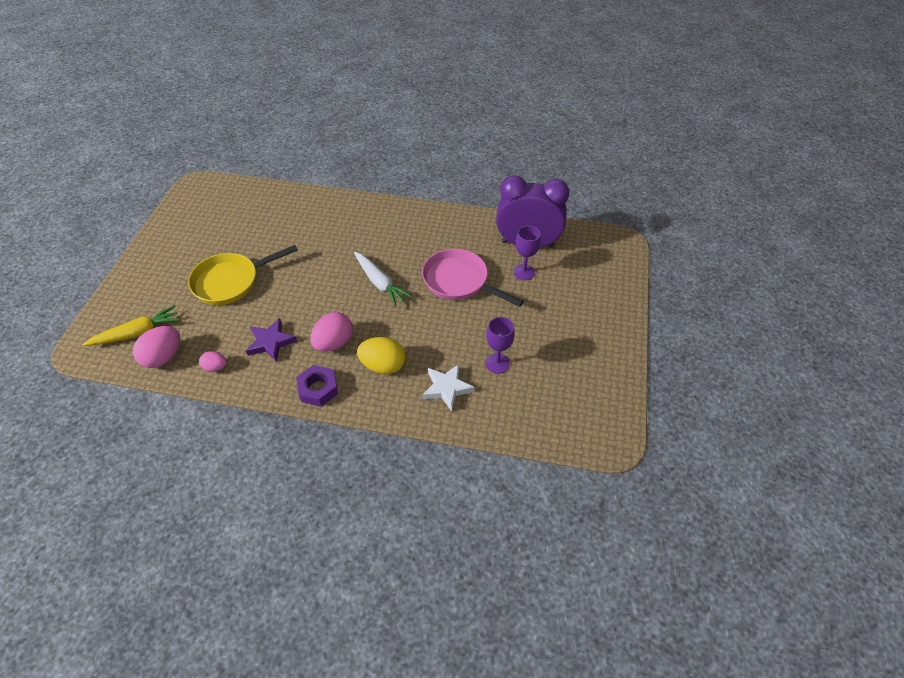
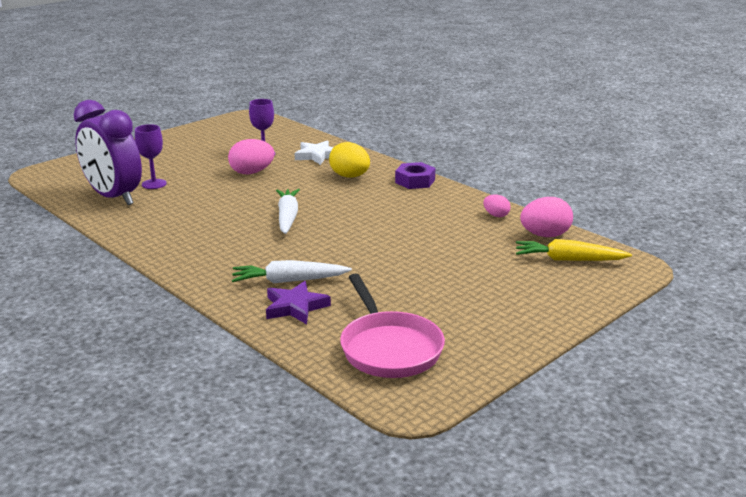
camera: 145 degrees left, 25 degrees down
(230, 281) = (440, 267): yellow pan -> none
(271, 342) = (432, 214): purple star -> purple star (295, 307)
(319, 226) = (289, 281): none -> white carrot
(334, 343) = (376, 197): pink egg -> pink egg (252, 172)
(459, 281) = (216, 196): pink pan -> pink pan (389, 348)

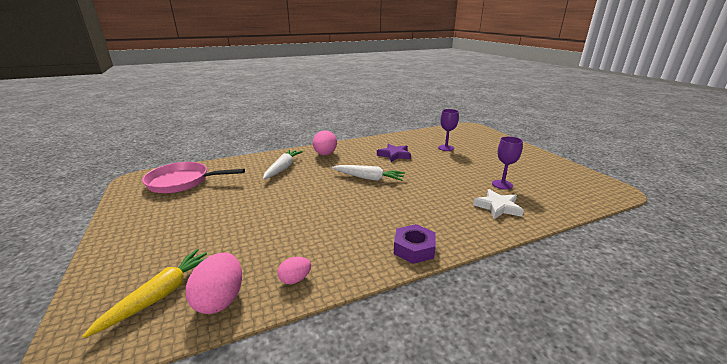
camera: 110 degrees right, 0 degrees up
(114, 197) = (428, 139): purple clock -> none
(252, 172) = (459, 176): pink egg -> pink egg (325, 154)
(295, 307) = (254, 166): purple star -> purple star (394, 155)
(350, 176) = (439, 214): yellow egg -> none

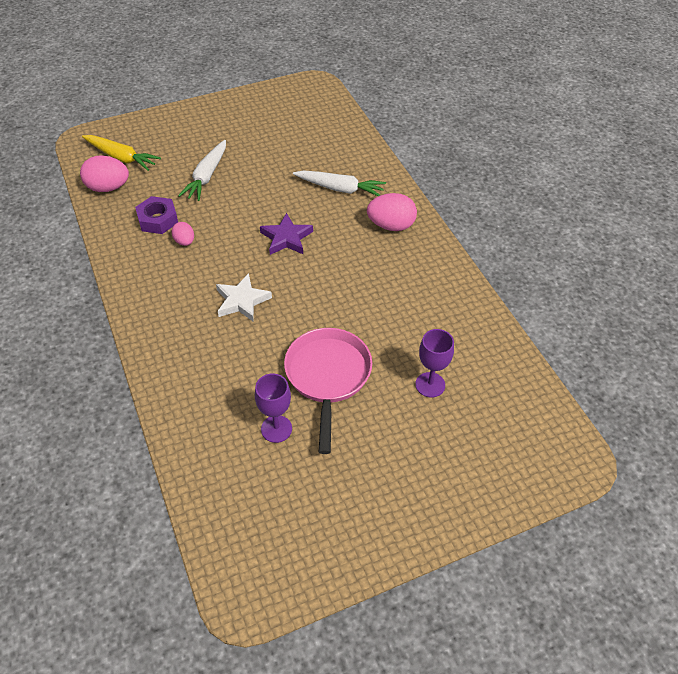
camera: 90 degrees right, 25 degrees up
(182, 182) = (304, 117): pink pan -> pink pan (328, 376)
(295, 279) = (120, 224): pink egg -> pink egg (184, 241)
(368, 178) = (306, 273): white carrot -> white carrot (207, 176)
(394, 155) = (391, 307): purple star -> purple star (286, 238)
(414, 248) = (143, 304): purple nut -> purple nut (158, 220)
(498, 207) = (212, 402): white star -> white star (242, 301)

